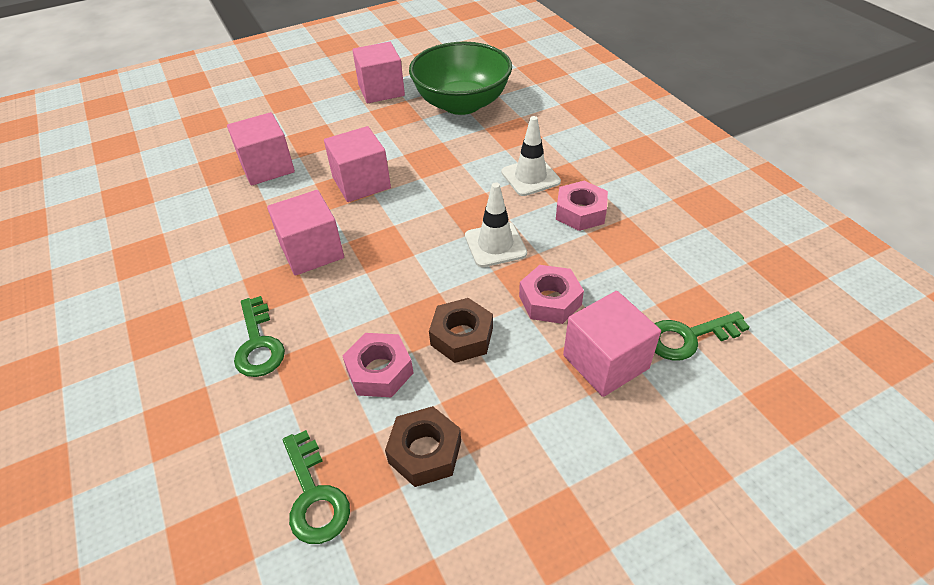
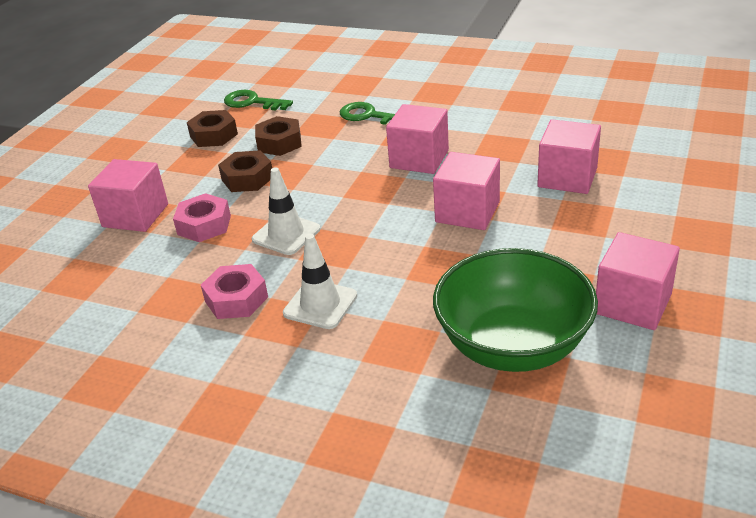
camera: 140 degrees right, 10 degrees down
(379, 371) = (279, 143): pink nut -> brown nut
(688, 337) = (80, 258): green key -> none

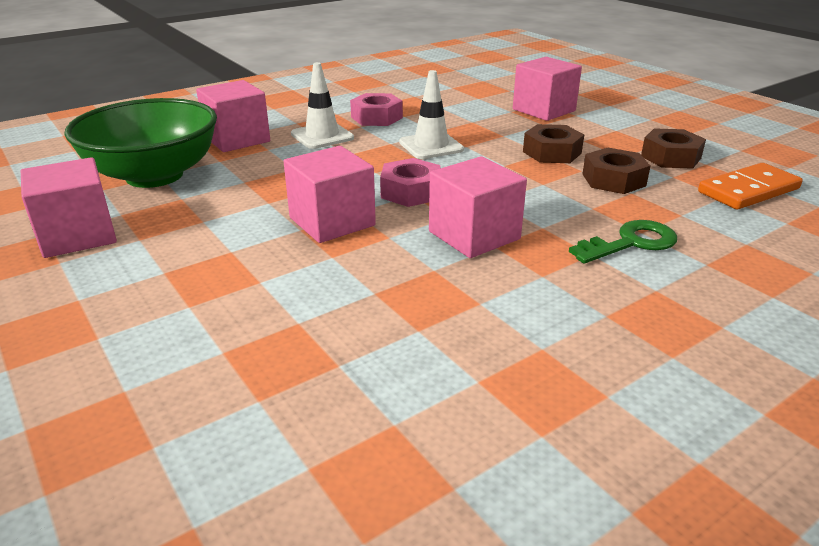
camera: 120 degrees right, 5 degrees down
(204, 225) = (493, 125): pink nut -> pink nut (410, 191)
(252, 102) = (748, 190): green key -> orange domino
(567, 177) = (288, 306): pink cube -> pink cube (237, 139)

